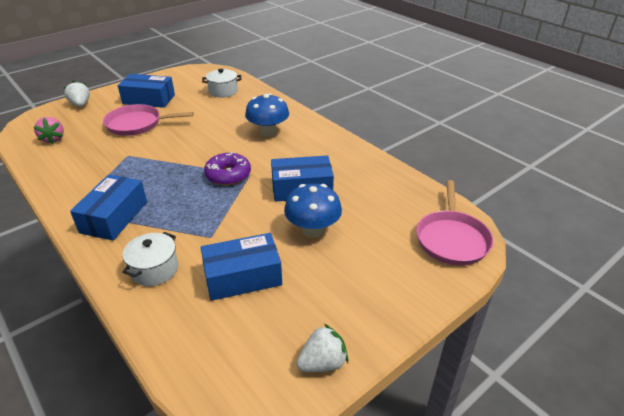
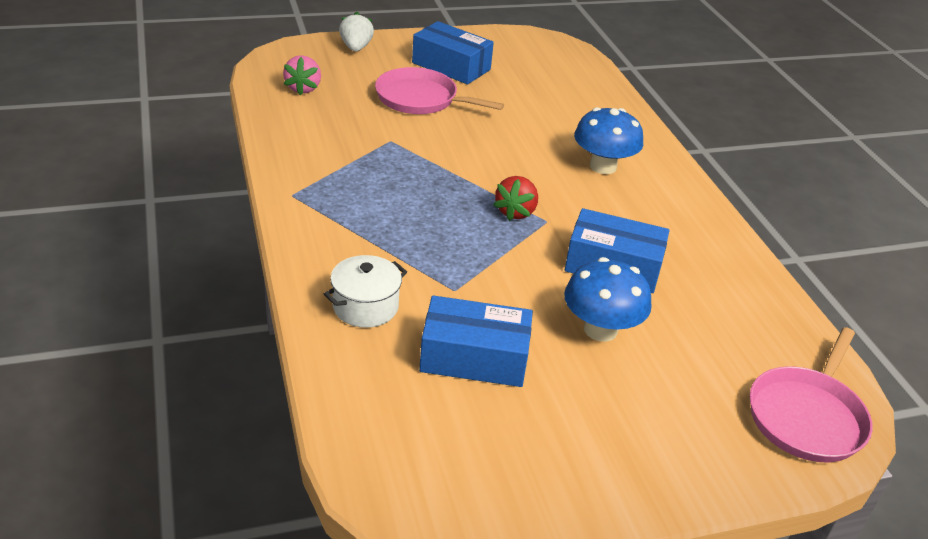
camera: 20 degrees right, 0 degrees up
(114, 217) = (341, 220): blue box -> none
(223, 91) = (564, 83): white pot -> none
(228, 175) = (516, 212): purple donut -> red strawberry
(322, 363) = (529, 504): white strawberry -> none

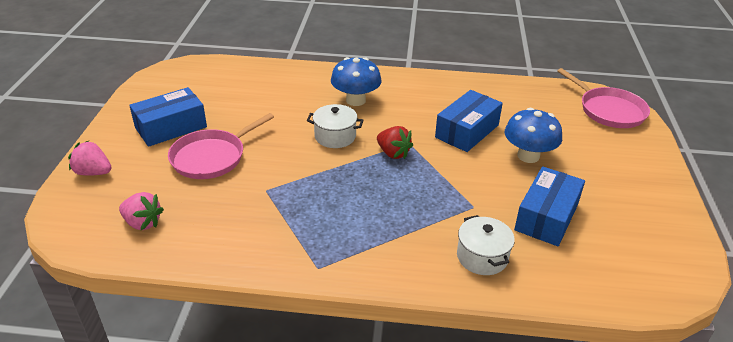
camera: 65 degrees left, 0 degrees up
(356, 48) = (93, 172): white strawberry -> pink strawberry
(516, 165) = (335, 136): none -> white pot

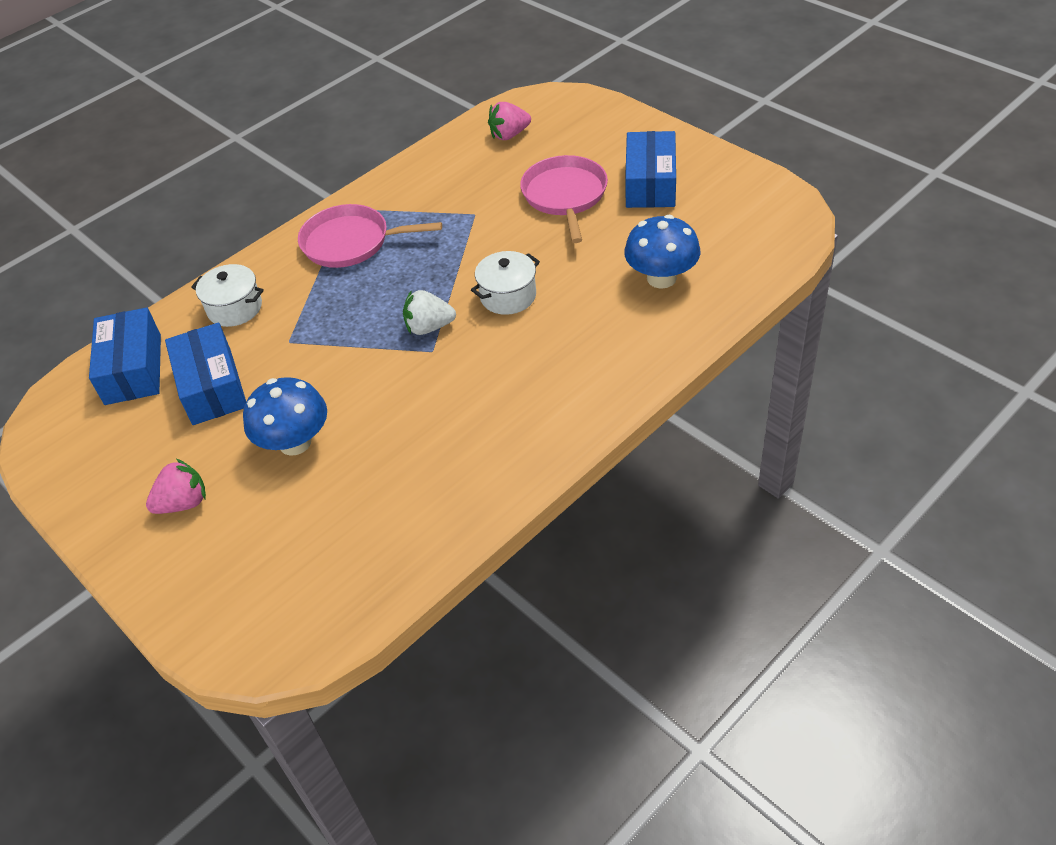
camera: 135 degrees right, 10 degrees up
(93, 172) = (615, 122): pink strawberry -> pink strawberry (183, 503)
(355, 100) = (564, 349): blue mushroom -> blue mushroom (661, 278)
(393, 153) = (429, 327): red strawberry -> white strawberry
(467, 131) = (395, 417): blue box -> blue box (133, 369)
(609, 110) = (261, 619): pink pan -> pink pan (350, 242)

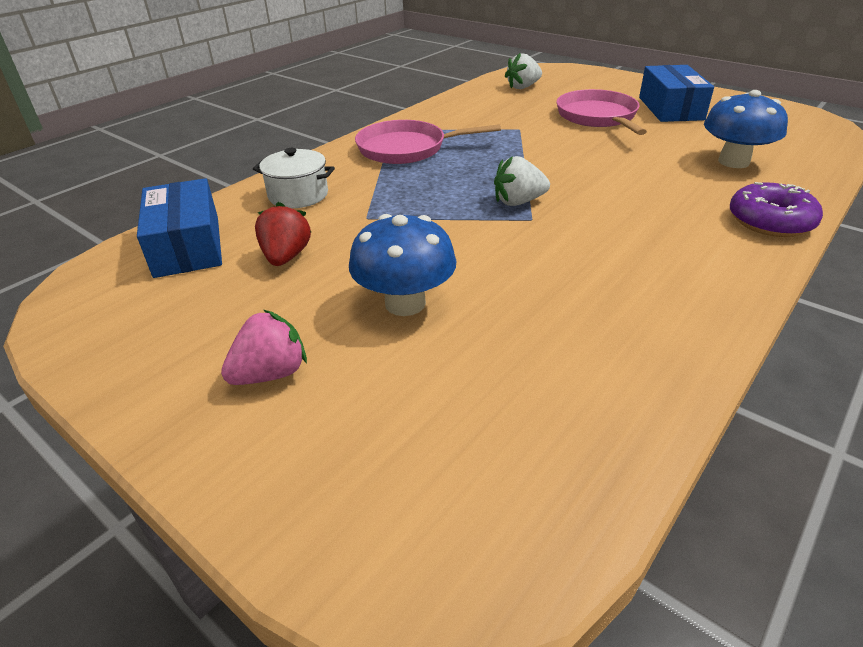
camera: 10 degrees left, 10 degrees down
(212, 387) = (286, 257): blue box -> red strawberry
(508, 296) = (588, 178): white pot -> none
(509, 135) = (523, 87): pink strawberry -> white strawberry
(641, 365) = (770, 221): none -> purple donut

